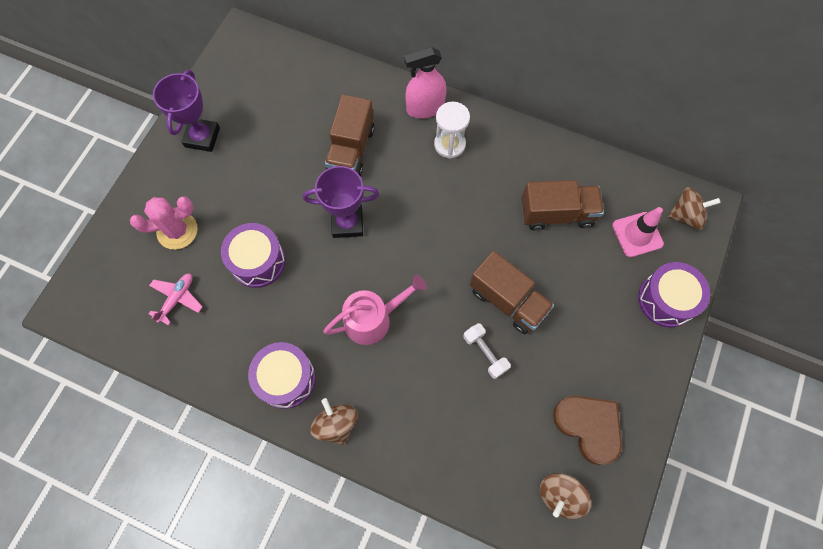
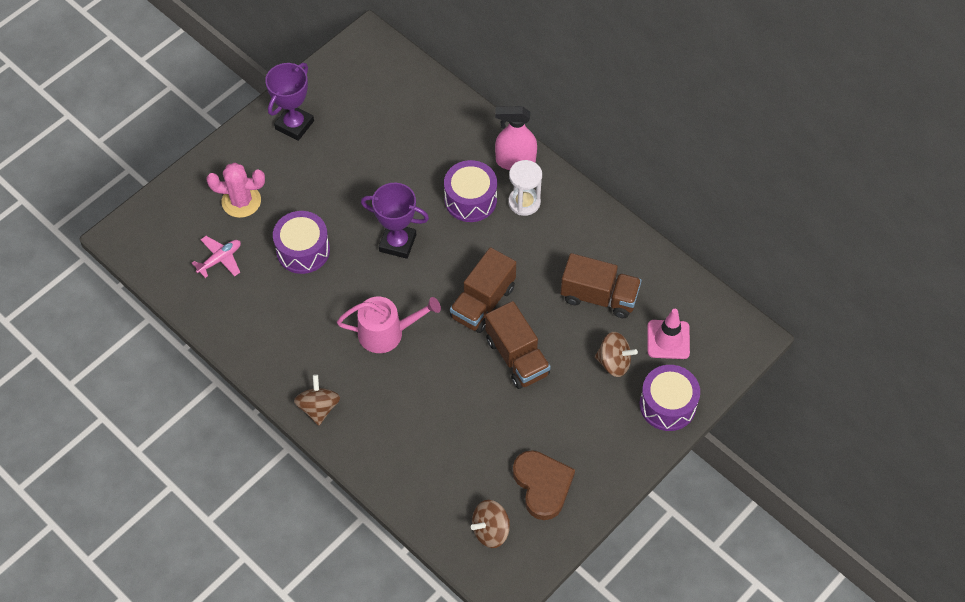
camera: 20 degrees right, 10 degrees down
(286, 378) = (290, 356): purple drum -> purple drum (470, 199)
(351, 150) = (428, 178): brown truck -> brown truck (483, 302)
(485, 353) = (476, 394): white dumbbell -> none
(685, 216) = (724, 338): brown spinning top -> brown spinning top (614, 362)

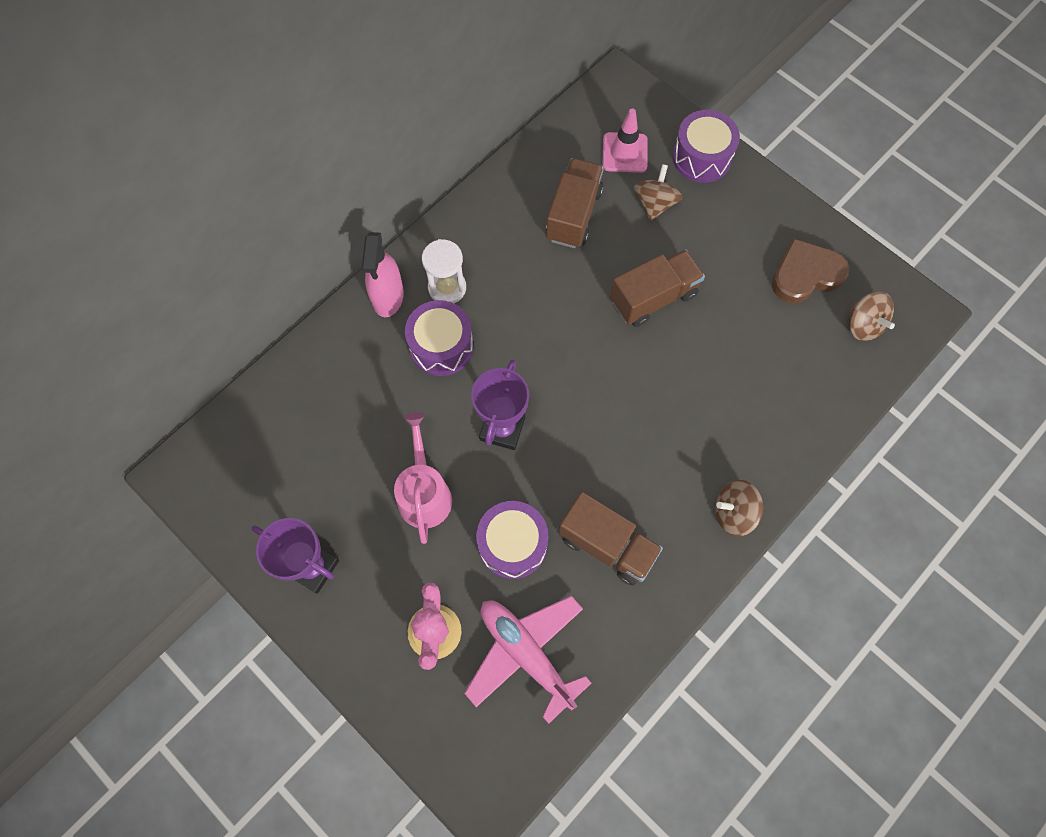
camera: 90 degrees left, 10 degrees up
(220, 259) = (526, 653): pink plane -> pink plane, size x1.86
(386, 333) = (628, 438): pink watering can -> pink watering can (424, 493)
(483, 302) = (584, 332): brown truck -> brown truck (607, 545)

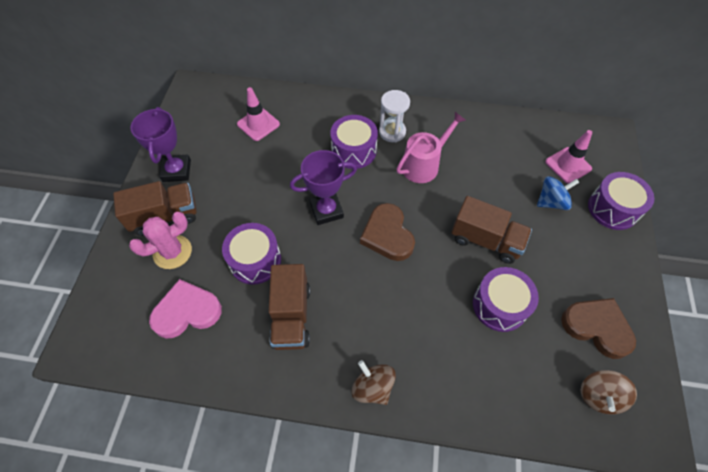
camera: 55 degrees right, 10 degrees down
(314, 428) = (258, 124): none -> pink traffic cone
(388, 296) = (362, 110): pink spray bottle -> none
(424, 493) = (256, 196): pink watering can -> pink watering can (423, 165)
(526, 653) = (187, 311): pink plane -> pink heart
(573, 215) = (498, 164): brown truck -> brown truck (165, 216)
(579, 386) = (387, 235): none -> brown heart
(655, 203) = (551, 202): brown spinning top -> blue spinning top
(729, 339) = (500, 305): none -> purple drum

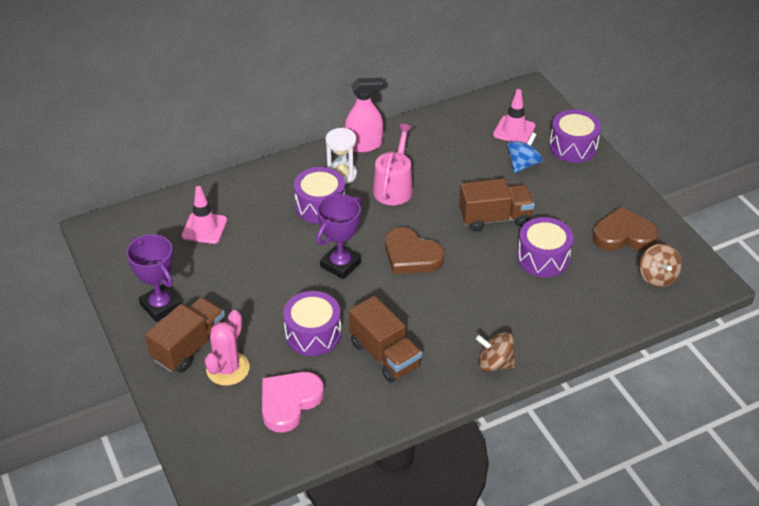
camera: 35 degrees left, 15 degrees down
(430, 115) = (364, 145): none -> pink spray bottle

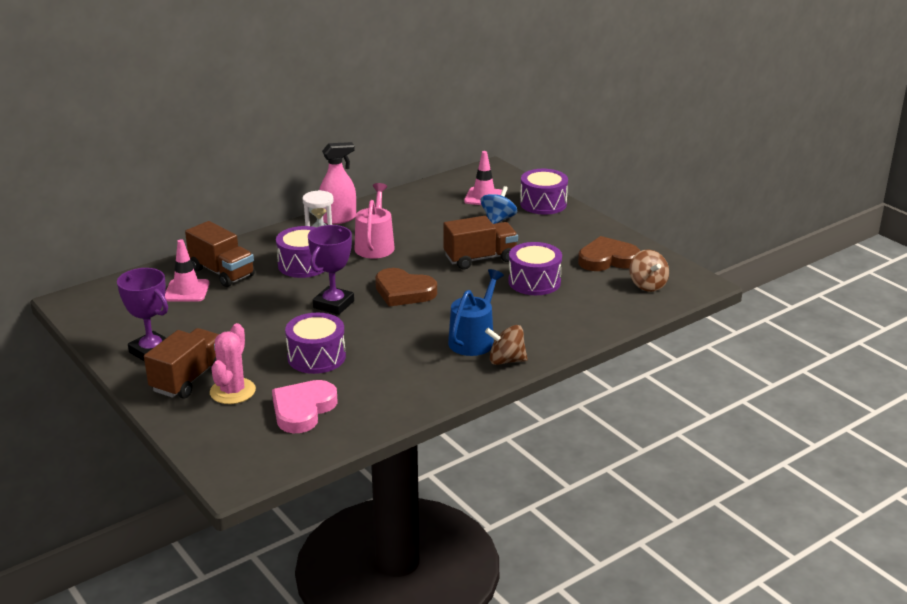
camera: 10 degrees left, 15 degrees down
(385, 355) = (394, 365): brown truck -> brown truck (222, 272)
(468, 330) = (474, 339): none -> blue watering can

